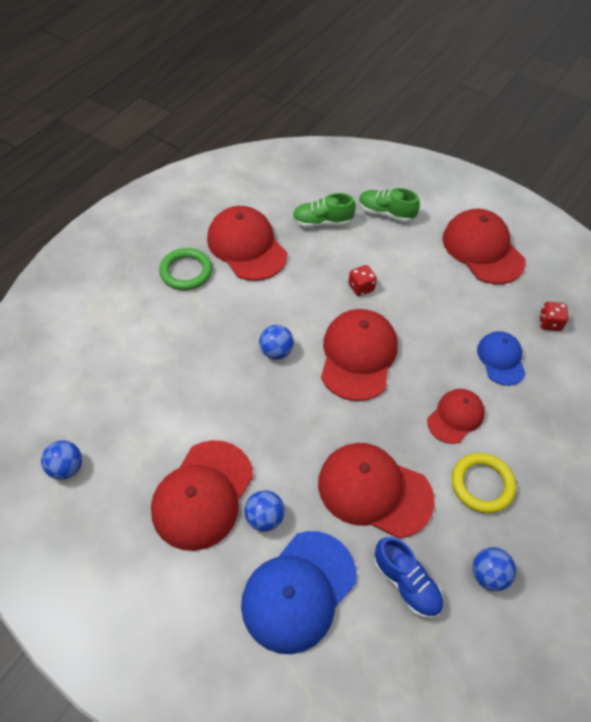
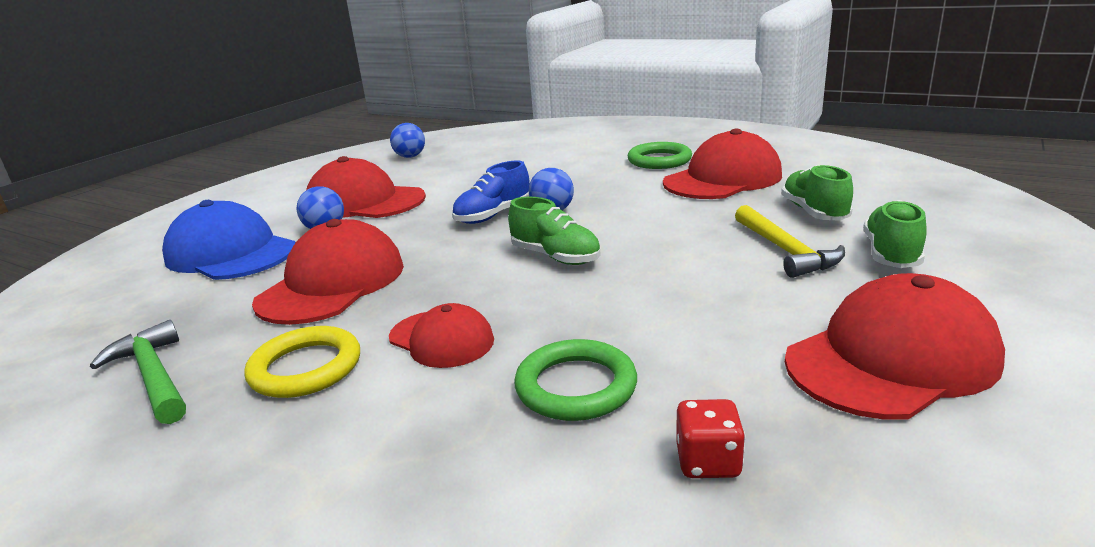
camera: 90 degrees right, 30 degrees down
(358, 356) = (555, 257): red cap -> green shoe
(361, 287) = (693, 248): red dice -> none
(373, 250) = (785, 251): none -> yellow hammer
(406, 583) = (191, 312): blue shoe -> blue shoe (493, 215)
(488, 575) = (153, 376): blue ball -> green hammer
(501, 359) = (576, 386): blue cap -> green ring

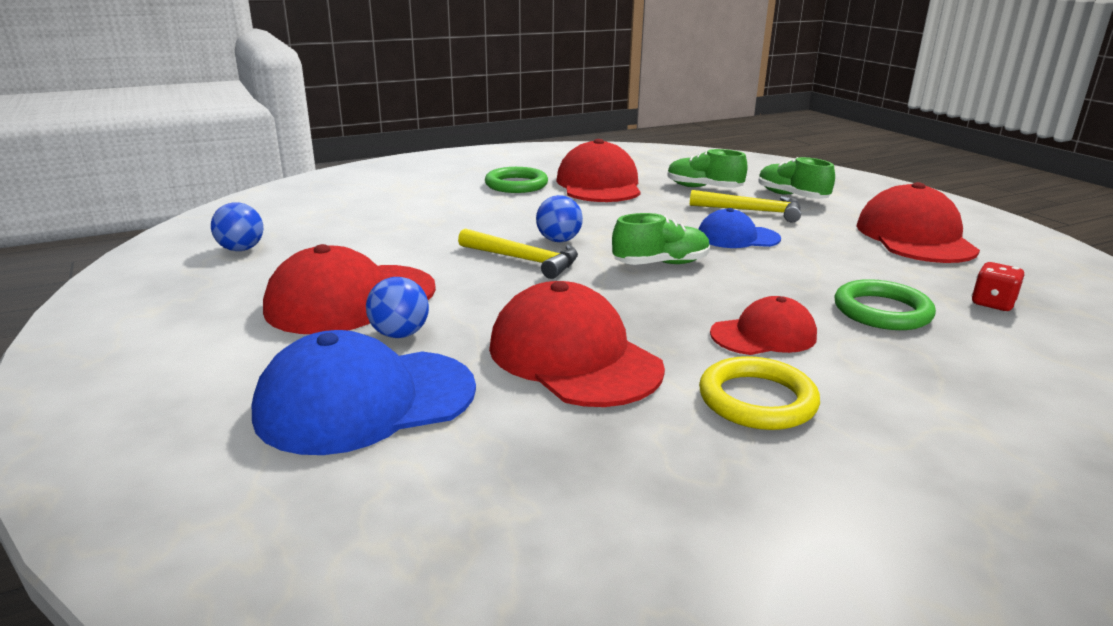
camera: 60 degrees left, 0 degrees up
(153, 376) = (687, 489): green hammer -> none
(493, 215) = (524, 260): blue shoe -> yellow hammer
(685, 265) = (737, 237): none -> blue cap

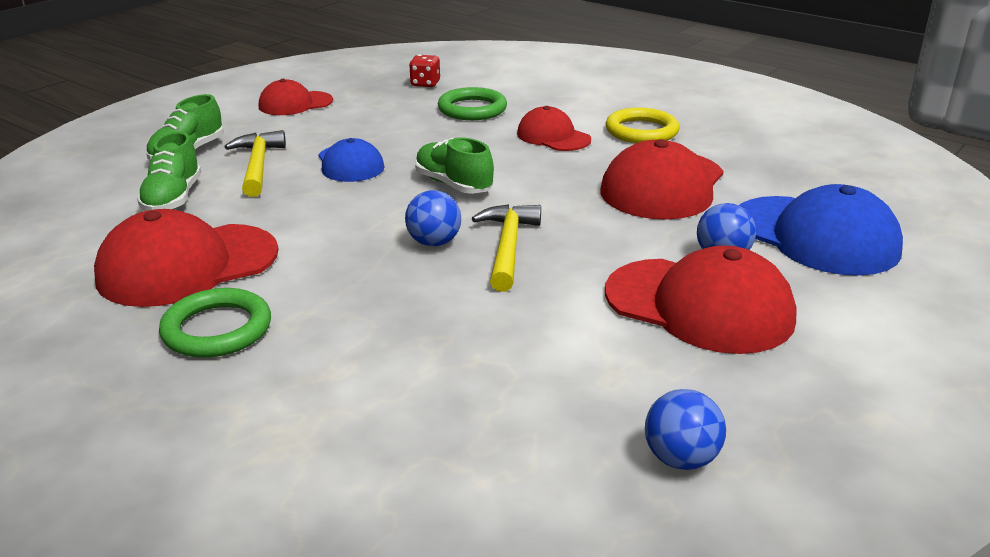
camera: 115 degrees left, 5 degrees up
(914, 237) = (295, 104): red cap -> red cap, size x0.59

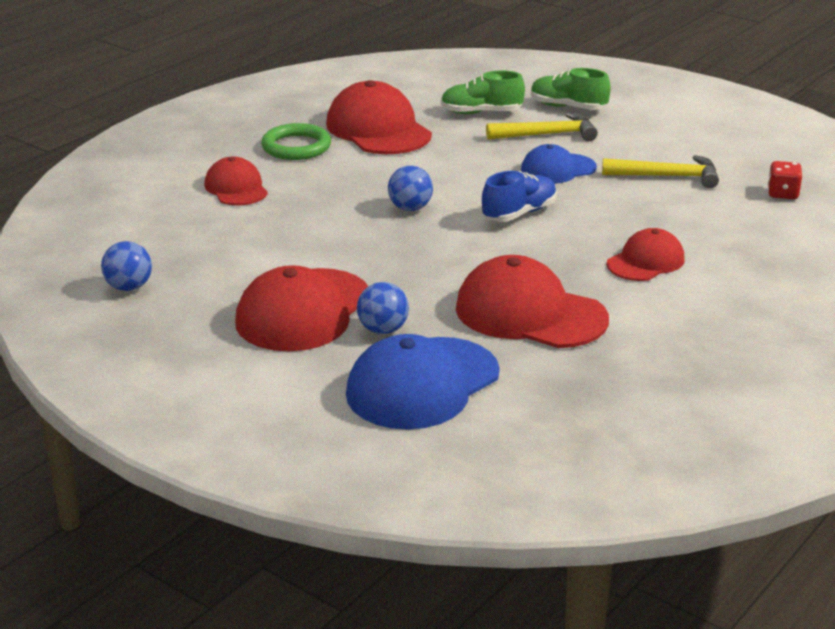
camera: 90 degrees right, 0 degrees up
(295, 104) = (697, 136): red cap -> red cap (236, 188)
(453, 185) = (519, 213): green shoe -> blue shoe
(472, 109) = (712, 220): green ring -> none
(507, 247) = (402, 237): yellow hammer -> yellow hammer (667, 176)
(641, 131) = (676, 313): yellow ring -> none

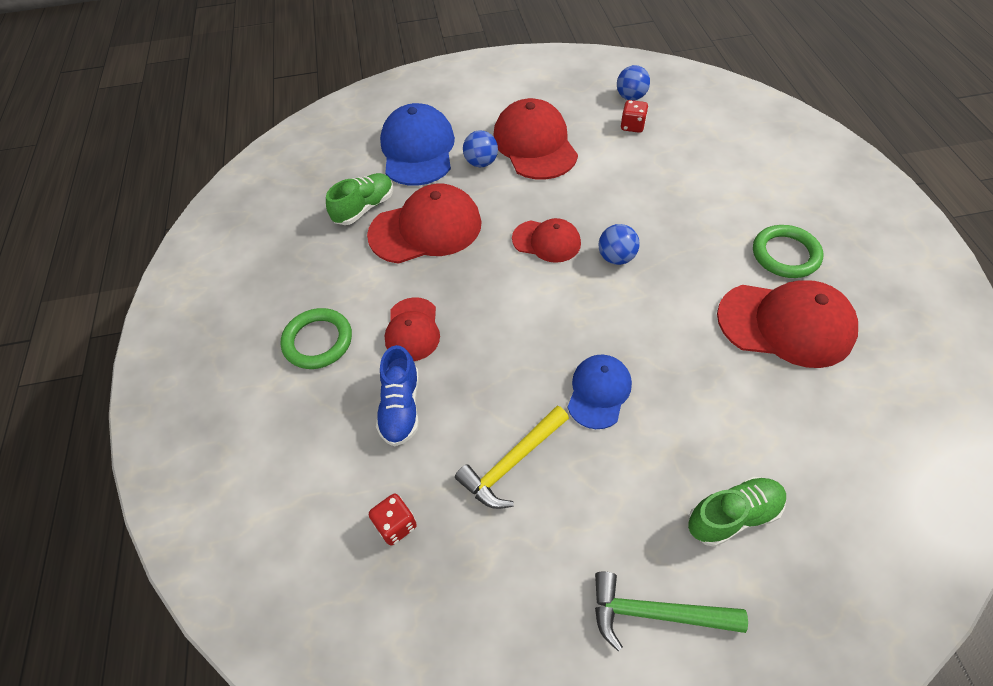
camera: 135 degrees right, 25 degrees up
(190, 267) = (632, 126): none -> red dice
(236, 188) = (731, 190): red cap -> red cap (546, 241)
(481, 113) = (772, 426): green shoe -> green shoe (364, 208)
(519, 213) = (549, 311): blue shoe -> blue shoe (401, 407)
(547, 134) = (677, 441): yellow hammer -> none
(666, 109) = (655, 613): none -> green hammer
(740, 298) = (318, 341): none -> green ring

